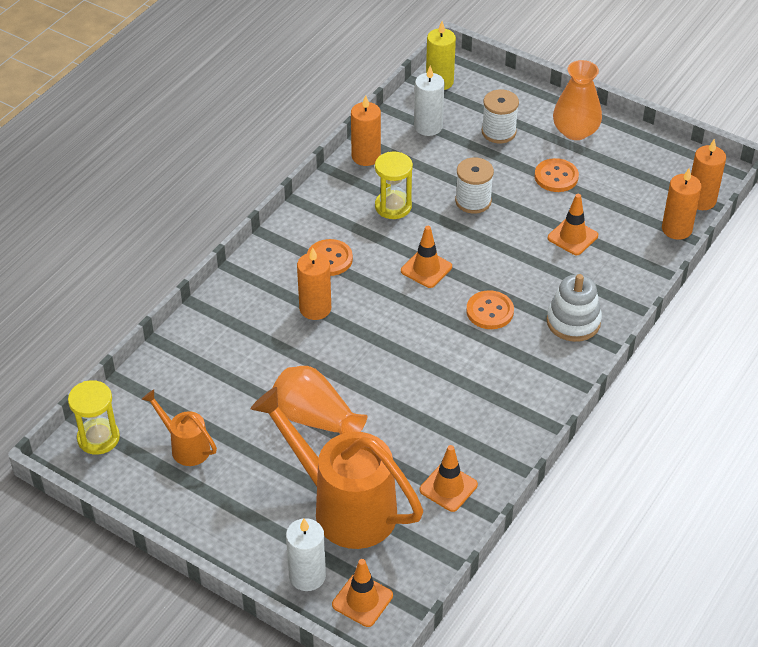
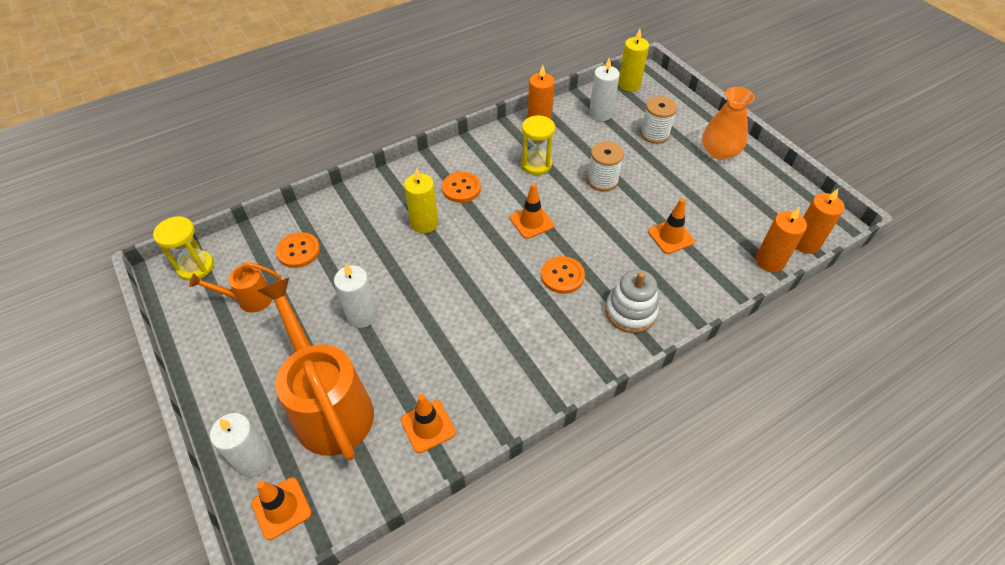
camera: 25 degrees right, 5 degrees up
(186, 447) = (249, 299): orange watering can -> orange watering can turned 75 degrees counterclockwise
(315, 308) = (424, 223): orange candle -> yellow candle
(316, 419) = (362, 315): orange vase -> white candle
(556, 177) = (683, 183): orange button -> orange button (298, 251)

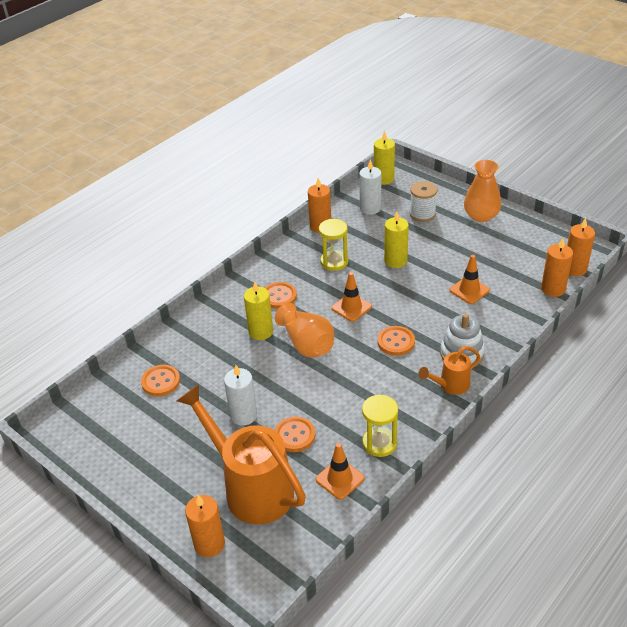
camera: 15 degrees left, 10 degrees down
(195, 267) = (73, 418): yellow hourglass -> yellow hourglass (379, 443)
(249, 299) = (137, 430): orange watering can -> orange watering can (450, 385)
(254, 460) = (209, 544): white candle -> orange candle
(281, 508) = (251, 569): orange traffic cone -> none
(404, 356) = (294, 435): none -> orange button
(466, 250) = (307, 343): none -> orange vase
(602, 180) = (395, 261): white spool -> yellow candle

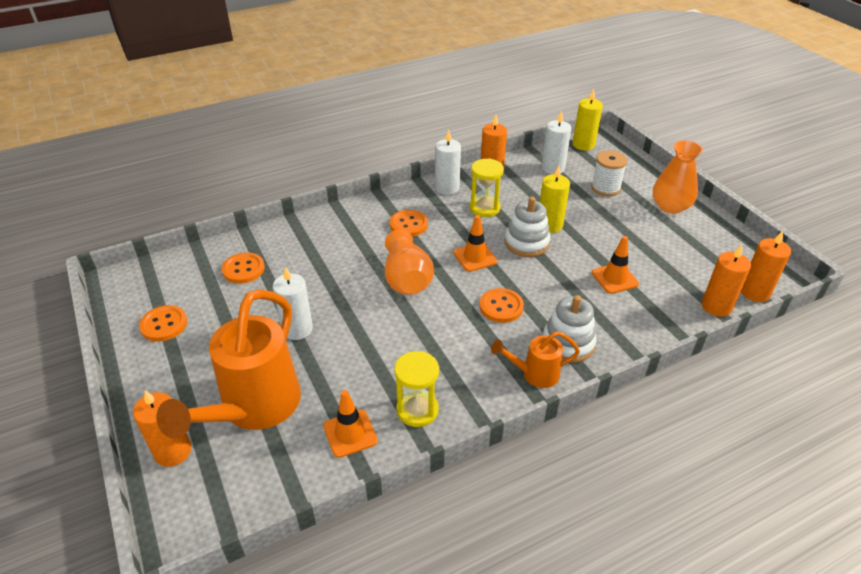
camera: 20 degrees right, 0 degrees up
(252, 488) = (254, 408): orange watering can -> orange watering can turned 135 degrees counterclockwise
(261, 331) = (369, 252): yellow candle -> none
(291, 253) = (447, 188): none -> white candle
(294, 435) = (334, 368): orange button -> orange button (164, 324)
(385, 282) = (526, 243): none -> white stacking toy

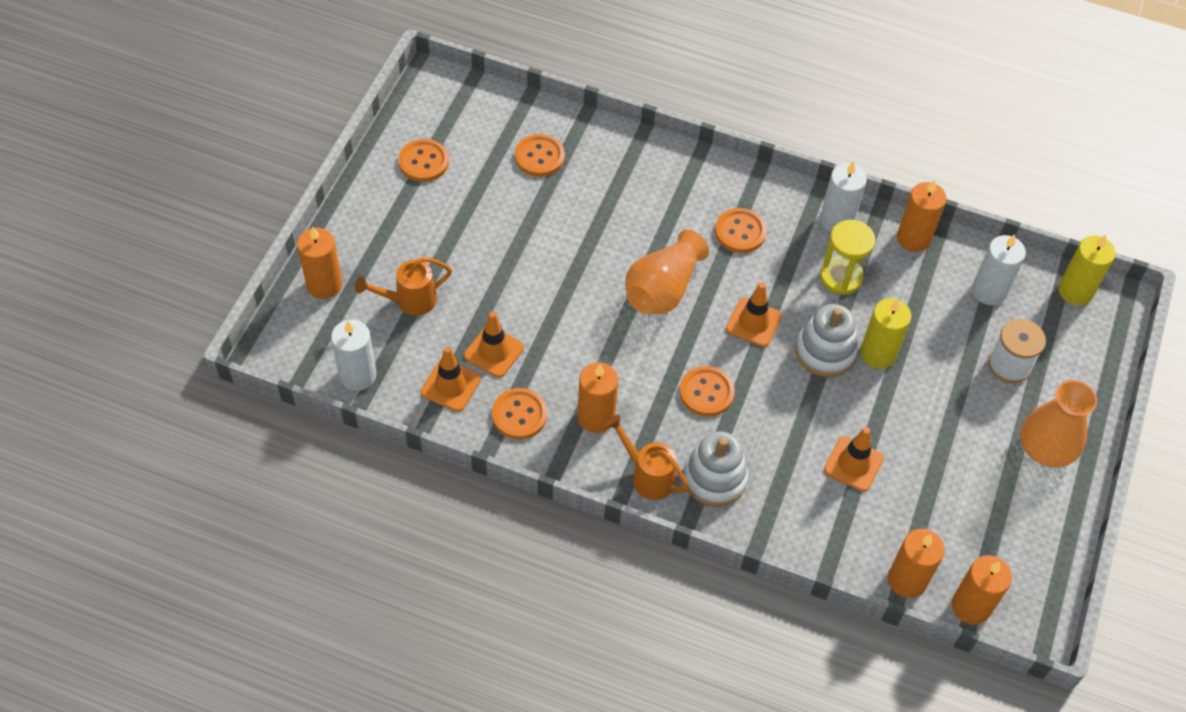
camera: 45 degrees right, 15 degrees up
(254, 408) = (410, 301): orange watering can -> orange watering can, size x0.49
(297, 329) = (515, 258): white candle -> white candle (357, 375)
(352, 389) = (494, 352): none -> orange traffic cone
(417, 410) = (519, 415): yellow hourglass -> orange button
(463, 370) = (596, 417): none -> orange candle

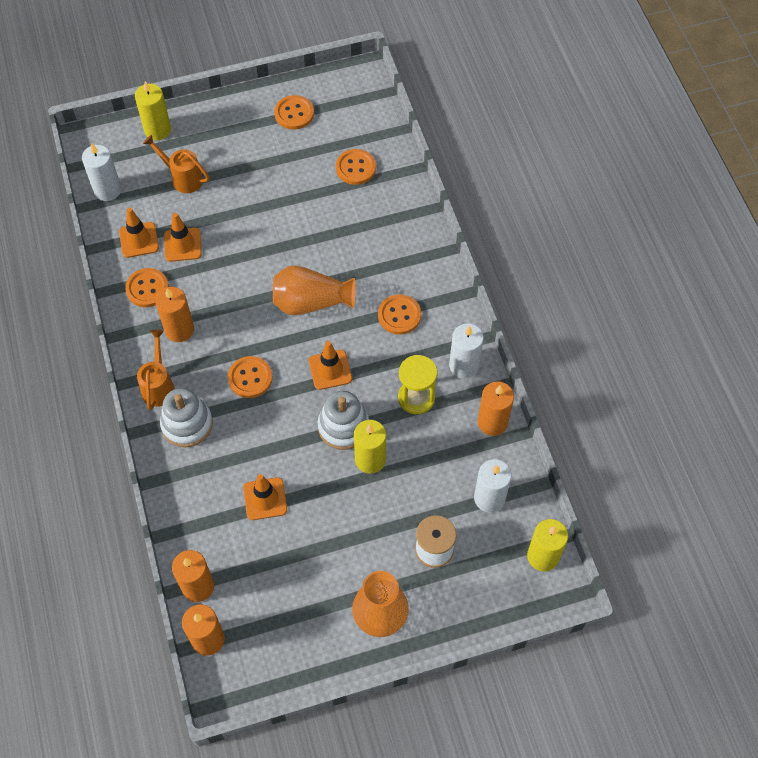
camera: 55 degrees right, 5 degrees up
(324, 285) = (157, 130): orange candle -> yellow candle

